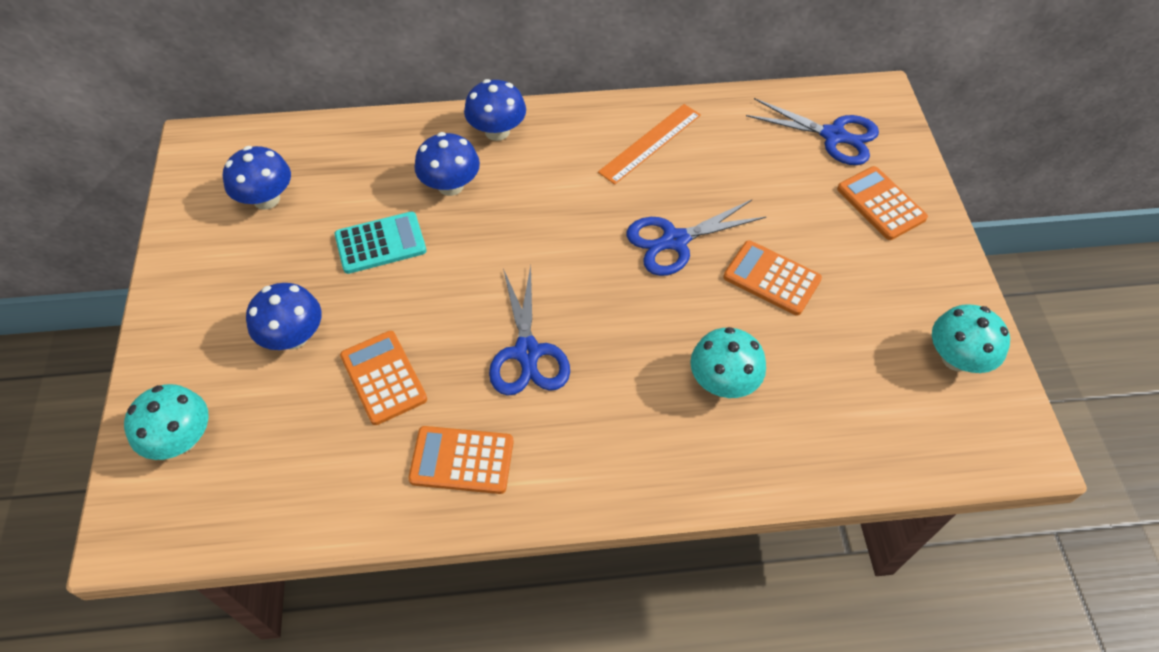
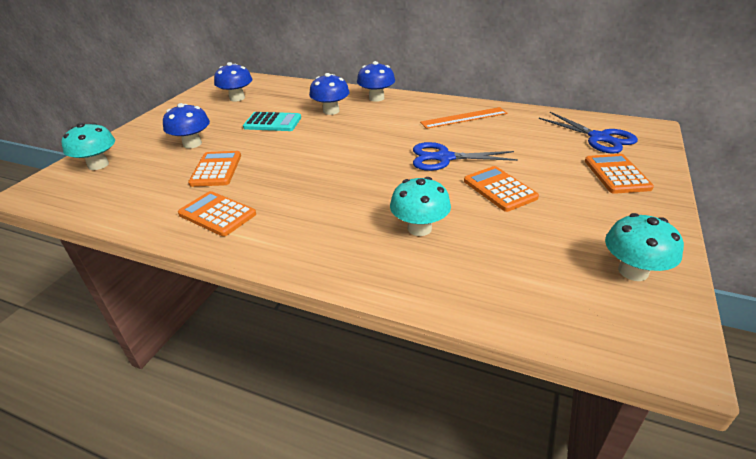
camera: 30 degrees right, 20 degrees down
(527, 352) = (304, 181): blue scissors -> none

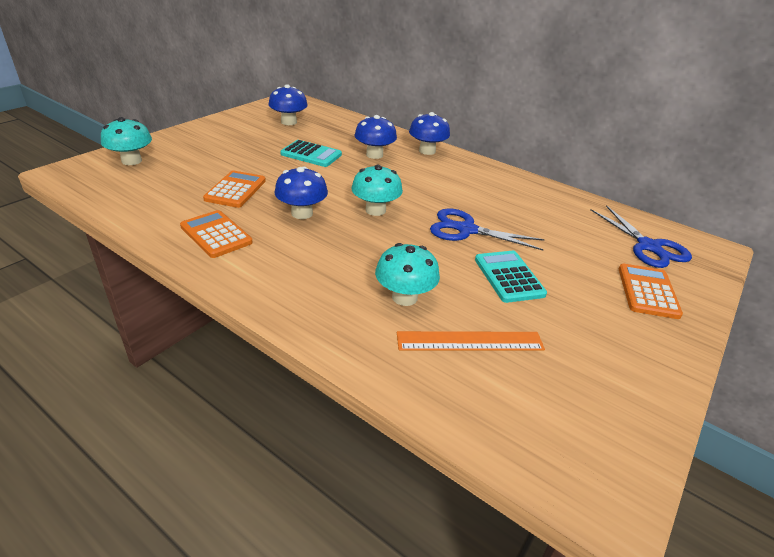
camera: 10 degrees right, 0 degrees up
(192, 144) = (225, 159): blue mushroom -> blue mushroom (302, 213)
(464, 118) = (508, 191): orange ruler -> orange ruler (470, 341)
(499, 189) = (509, 277): orange calculator -> turquoise calculator
(633, 271) = (611, 401): turquoise mushroom -> turquoise mushroom (375, 210)

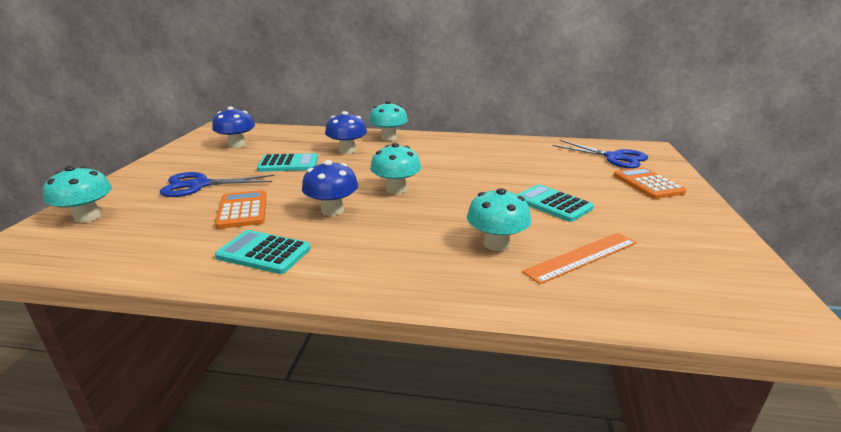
camera: 25 degrees left, 10 degrees down
(216, 234) = (264, 253): orange calculator -> turquoise calculator
(427, 151) = (389, 138): blue mushroom -> turquoise mushroom
(466, 230) = (484, 182): blue scissors -> blue scissors (199, 185)

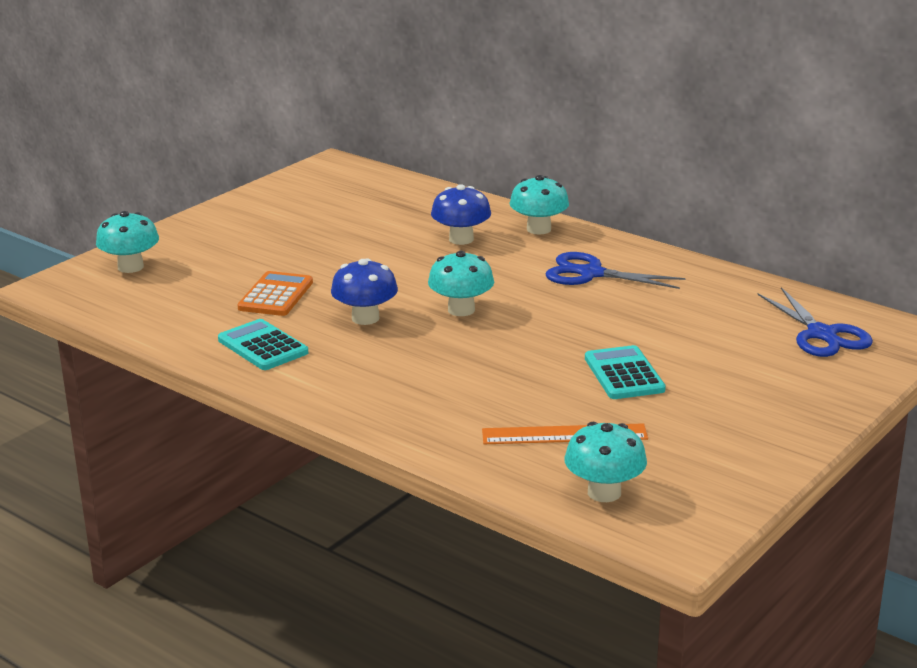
camera: 30 degrees right, 0 degrees up
(199, 185) = (253, 252): blue scissors -> blue scissors (591, 274)
(237, 145) = (334, 200): blue mushroom -> none
(288, 164) = (371, 244): turquoise calculator -> none
(496, 244) = (493, 398): turquoise mushroom -> turquoise mushroom (604, 492)
(647, 184) = (796, 382): orange calculator -> none

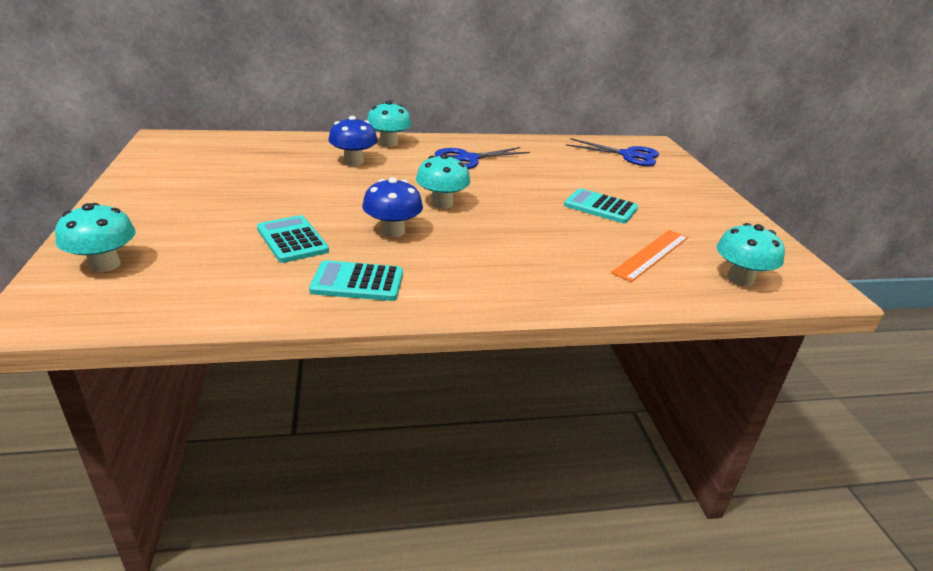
camera: 50 degrees left, 5 degrees up
(276, 295) = (292, 240): orange calculator -> turquoise calculator

